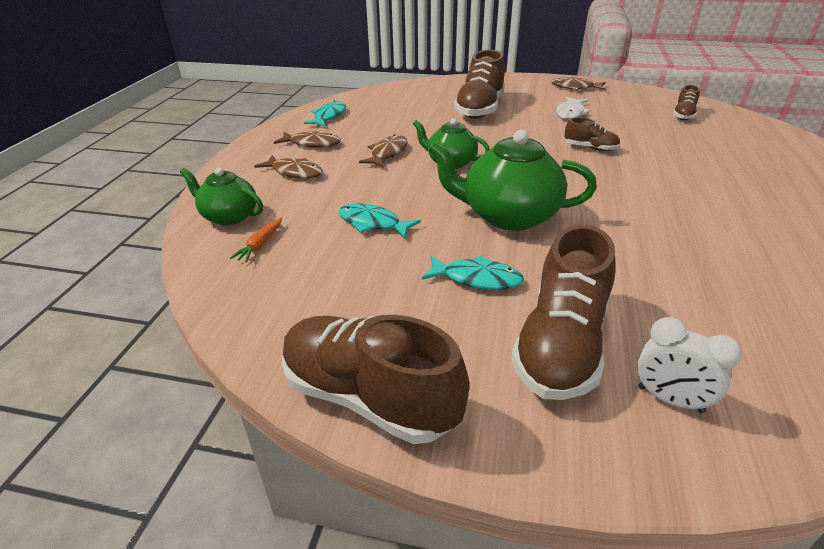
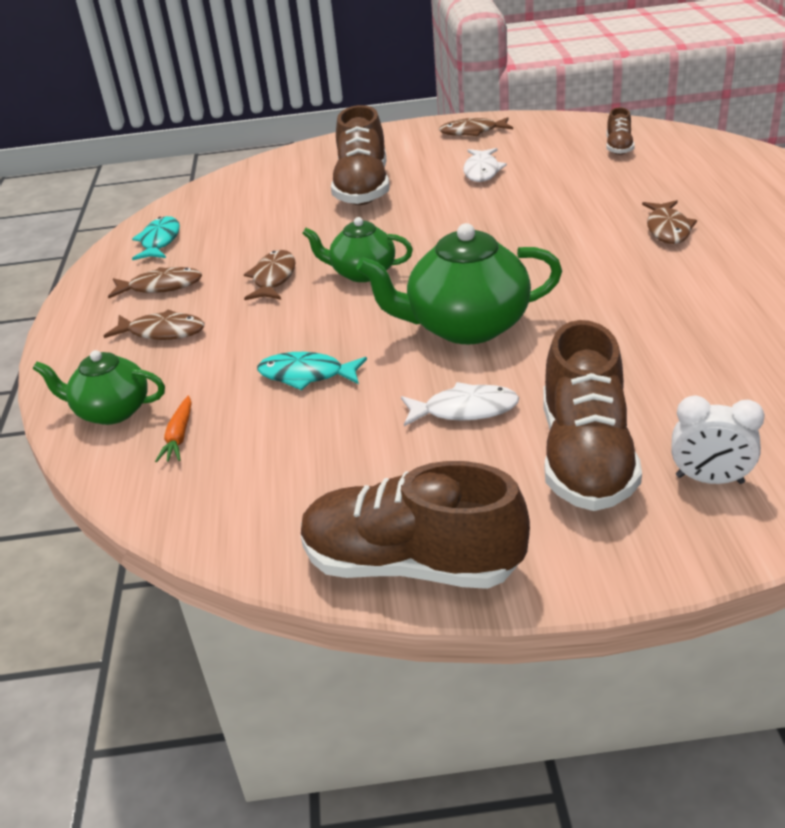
camera: 15 degrees left, 0 degrees up
(477, 279) = (465, 410): turquoise fish -> white fish
(590, 148) = (525, 216): brown shoe -> none
(703, 179) = (667, 229): none -> brown fish

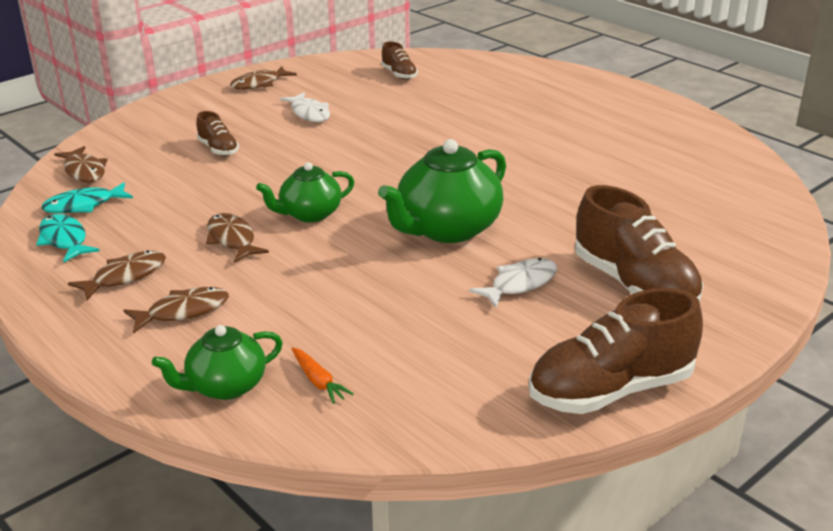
camera: 40 degrees left, 5 degrees down
(306, 375) = (366, 301): turquoise fish -> turquoise fish (84, 205)
(363, 189) = (218, 149): brown shoe -> brown shoe, size x0.49
(667, 229) = (507, 125): brown fish -> brown fish (84, 171)
(709, 479) = (718, 272): white clock -> none

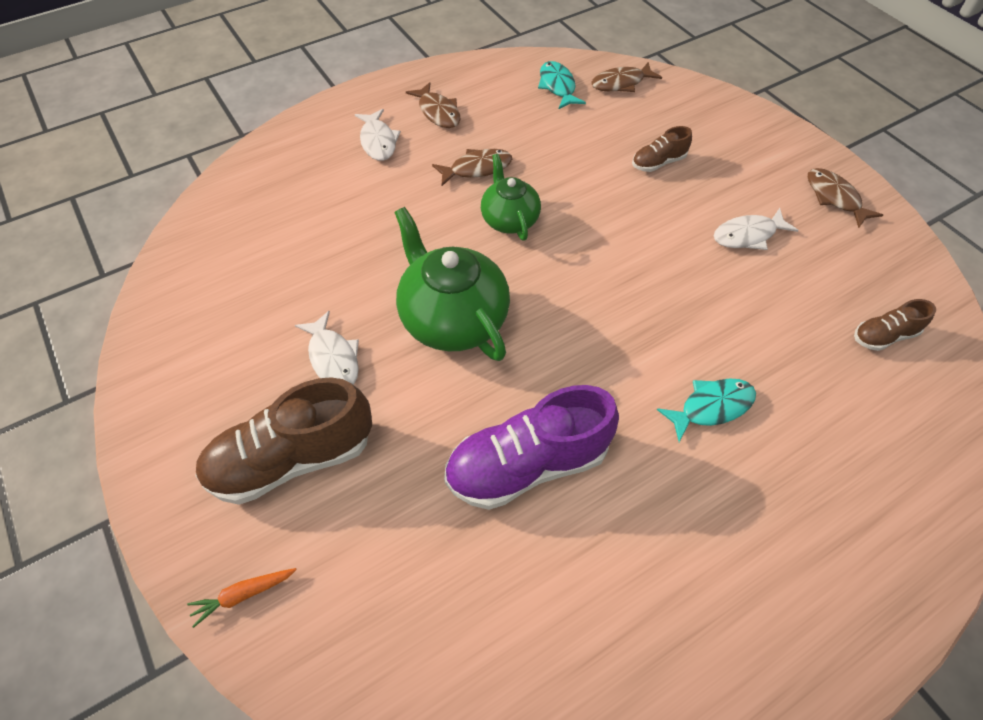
camera: 100 degrees right, 25 degrees up
(64, 240) = (503, 80): turquoise fish -> turquoise fish (711, 407)
(183, 311) = (378, 141): brown fish -> white fish
(225, 386) = (277, 161): green teapot -> none
(318, 381) = (259, 207): orange carrot -> orange carrot (243, 595)
(573, 184) = (527, 465): none -> purple shoe
(610, 390) = (151, 386): brown shoe -> none

